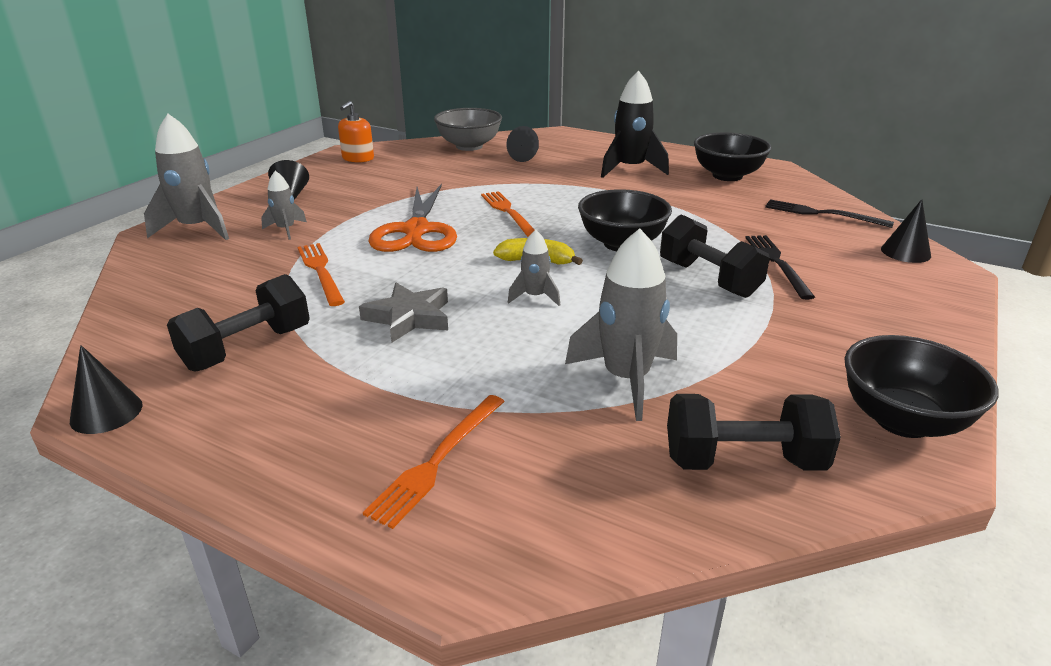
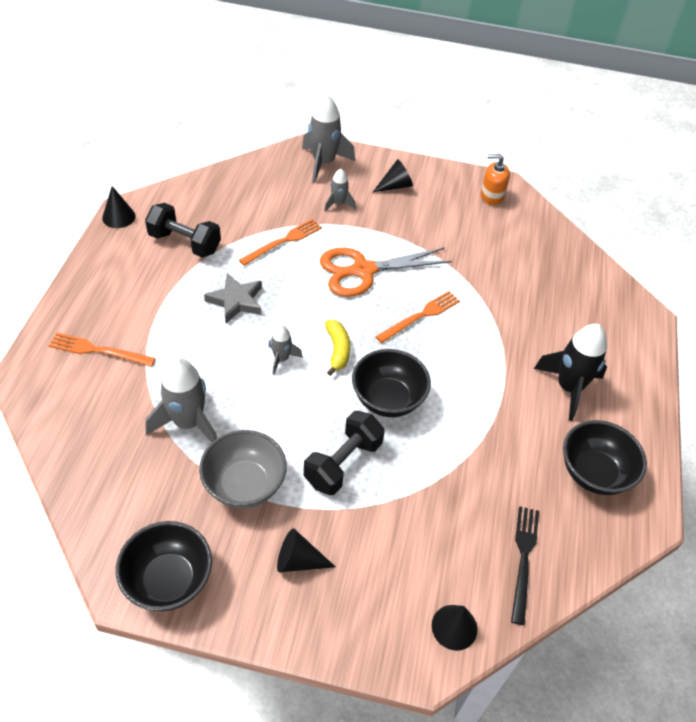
camera: 70 degrees right, 20 degrees up
(469, 146) = (563, 257): grey bowl -> grey bowl (244, 485)
(526, 156) = (559, 303): black cone -> black cone (299, 561)
(743, 461) = (115, 487): black dumbbell -> none
(777, 263) = (390, 513): black fork -> none

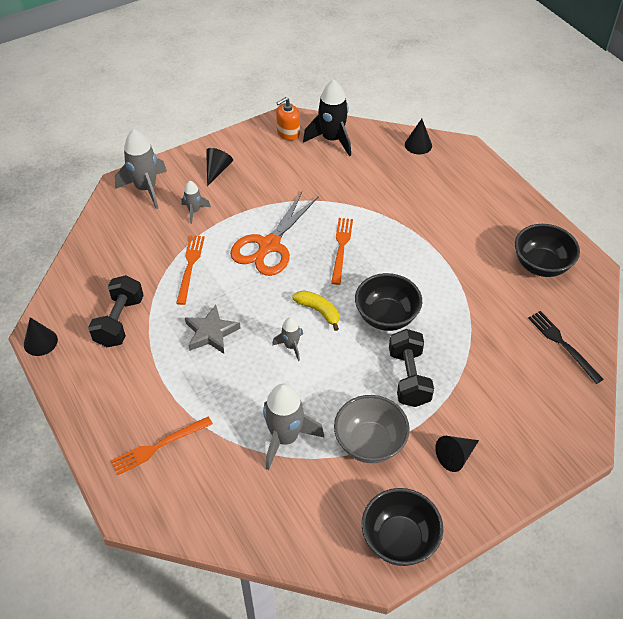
camera: 40 degrees left, 0 degrees up
(185, 243) = (119, 321): black dumbbell -> black dumbbell turned 60 degrees counterclockwise
(454, 627) = (574, 413): black cone -> black cone (418, 145)
(569, 388) = (473, 225): black rocket -> black rocket (332, 139)

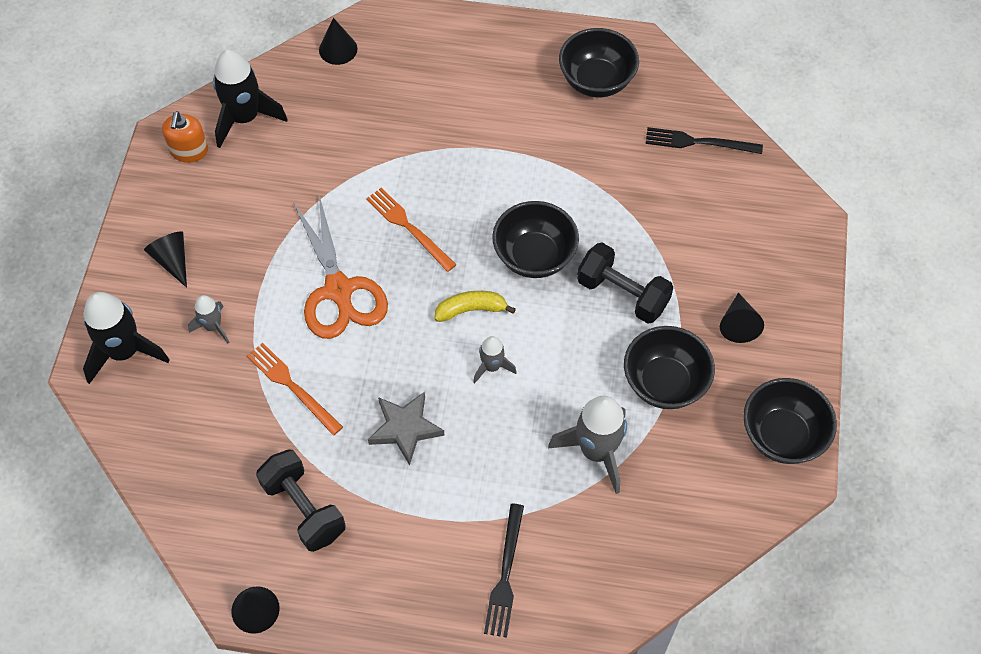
camera: 50 degrees left, 10 degrees up
(146, 188) = (124, 351): grey rocket -> black rocket
(159, 446) = (505, 575): orange fork -> black fork
(369, 443) = (664, 383): grey bowl -> black bowl

